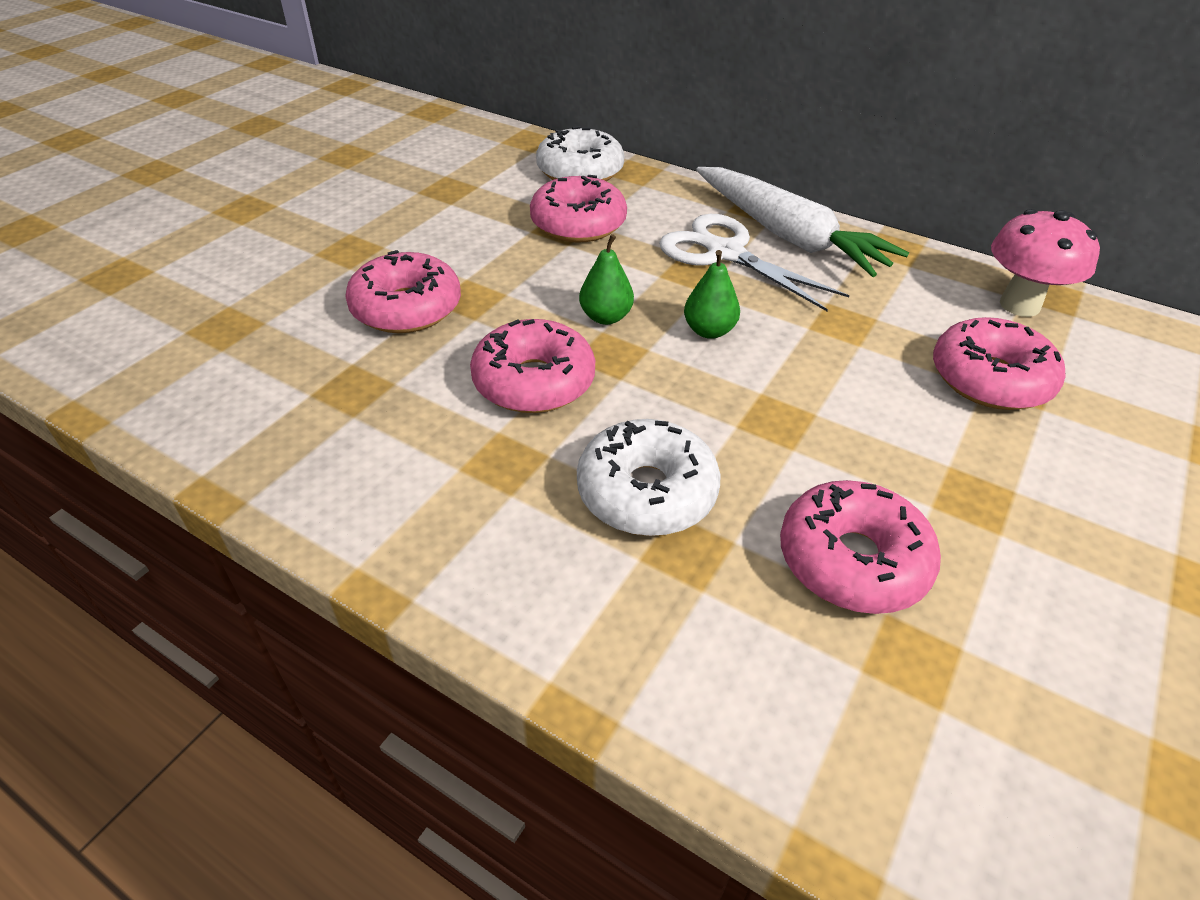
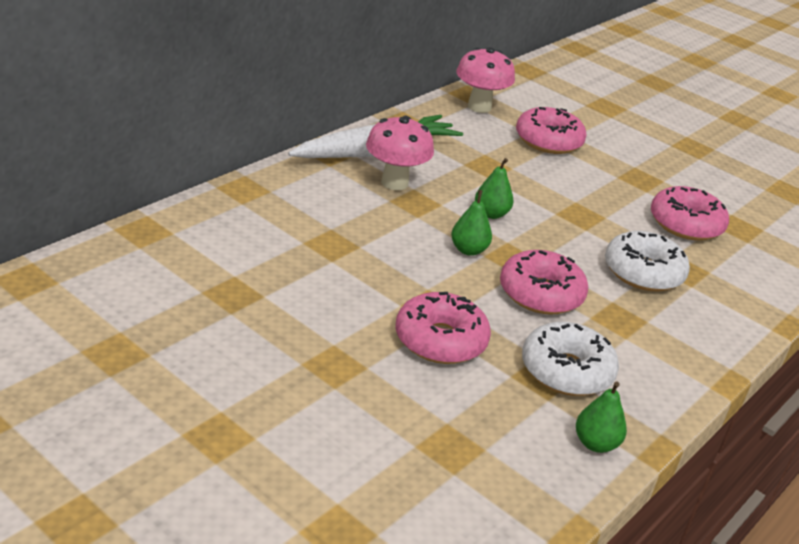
camera: 85 degrees left, 10 degrees down
(226, 435) = (595, 444): none -> green pear
(578, 224) = (329, 235): pink donut -> none
(580, 171) = (232, 215): white donut -> white donut (566, 371)
(725, 253) = (394, 183): white scissors -> pink mushroom

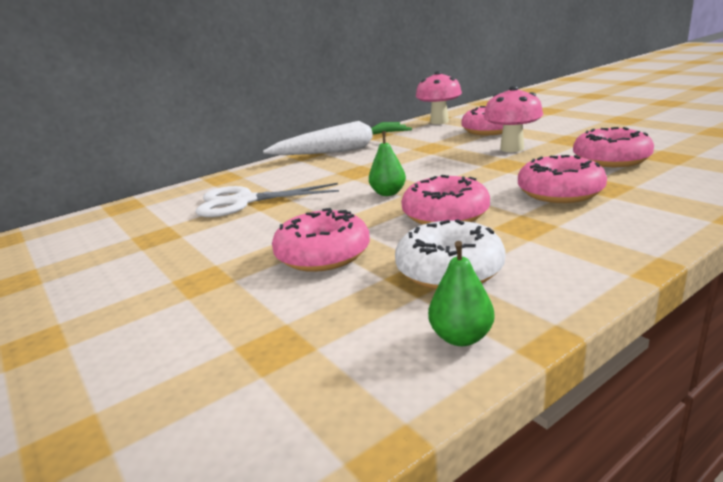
camera: 20 degrees right, 10 degrees down
(303, 242) = (244, 201): none -> white scissors
(394, 183) = (346, 163): pink mushroom -> pink mushroom (512, 148)
(491, 214) = (420, 171): green pear -> none
(643, 272) = (560, 192): white donut -> pink donut

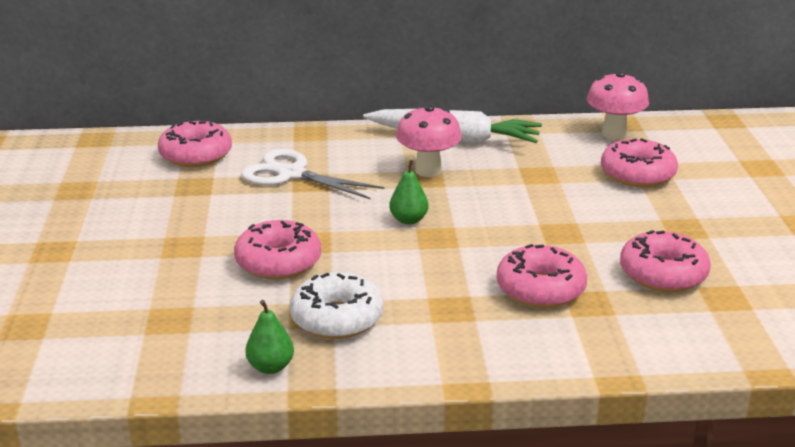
camera: 30 degrees right, 5 degrees up
(445, 214) = (414, 267): pink donut -> pink donut (196, 155)
(512, 148) = (605, 213): pink mushroom -> pink mushroom (428, 170)

